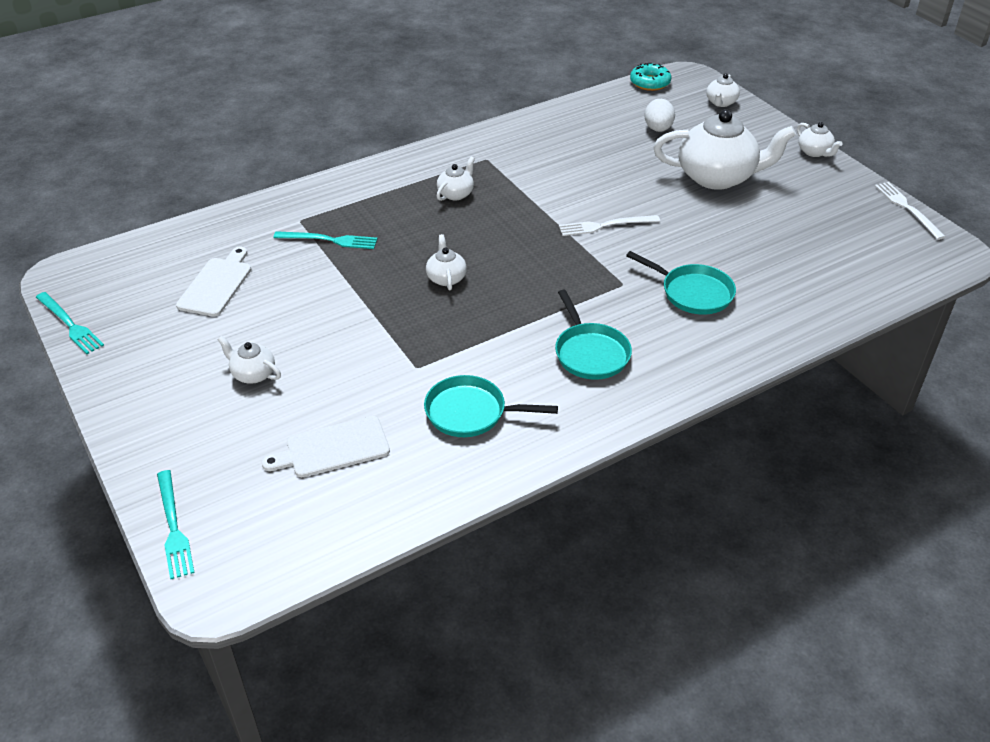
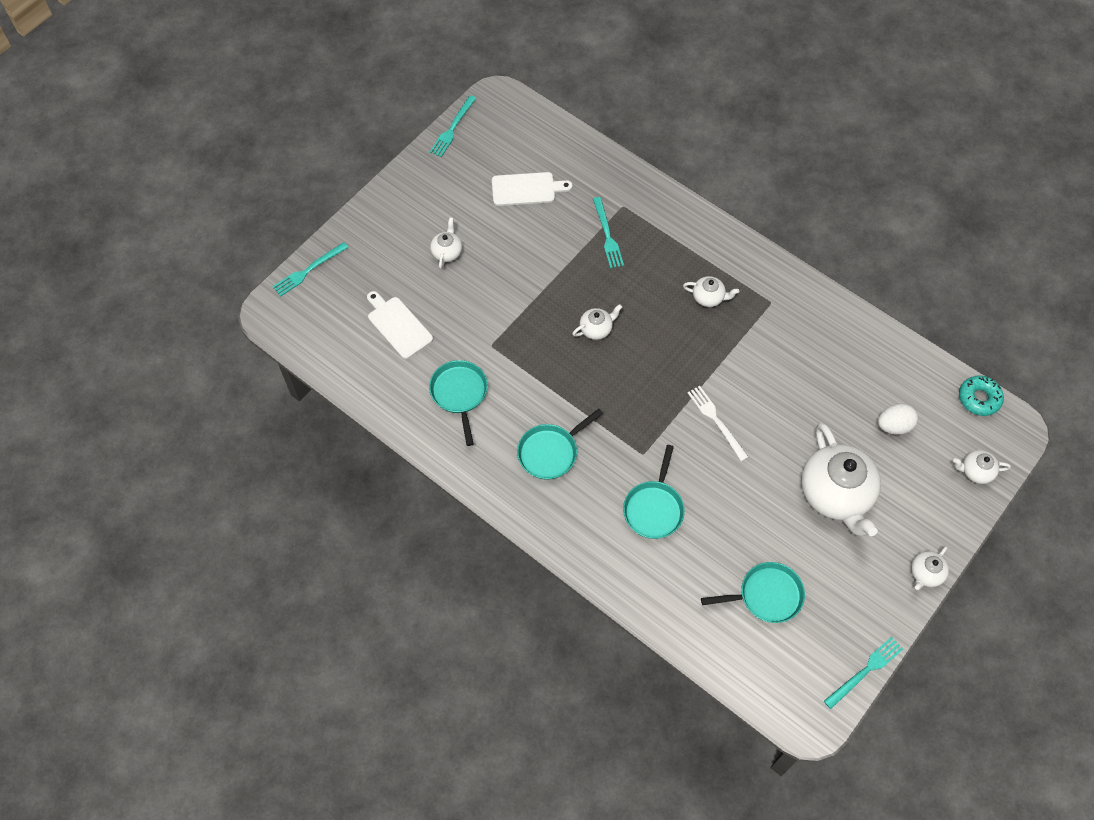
camera: 70 degrees right, 20 degrees up
(816, 245) = (766, 595): none -> turquoise pan
(907, 208) = (865, 671): white fork -> turquoise fork

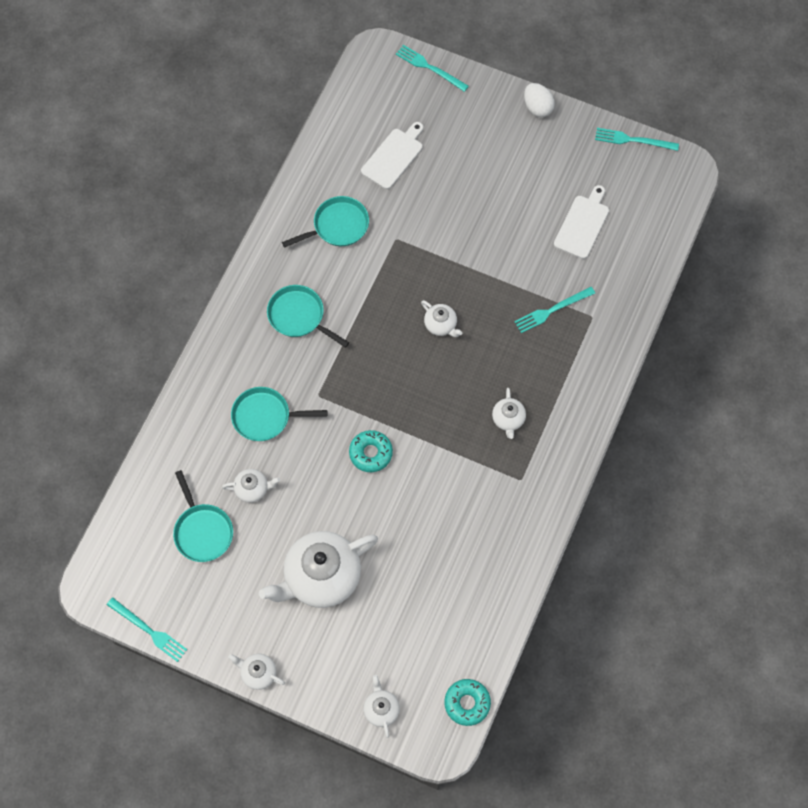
camera: 75 degrees right, 5 degrees up
(447, 252) = (486, 175): white teapot -> white teapot (252, 489)
(526, 189) = (582, 224): white cutting board -> white cutting board turned 135 degrees counterclockwise
(716, 421) = (371, 453): white fork -> turquoise donut
(894, 426) = (411, 621): white egg -> white egg (537, 107)

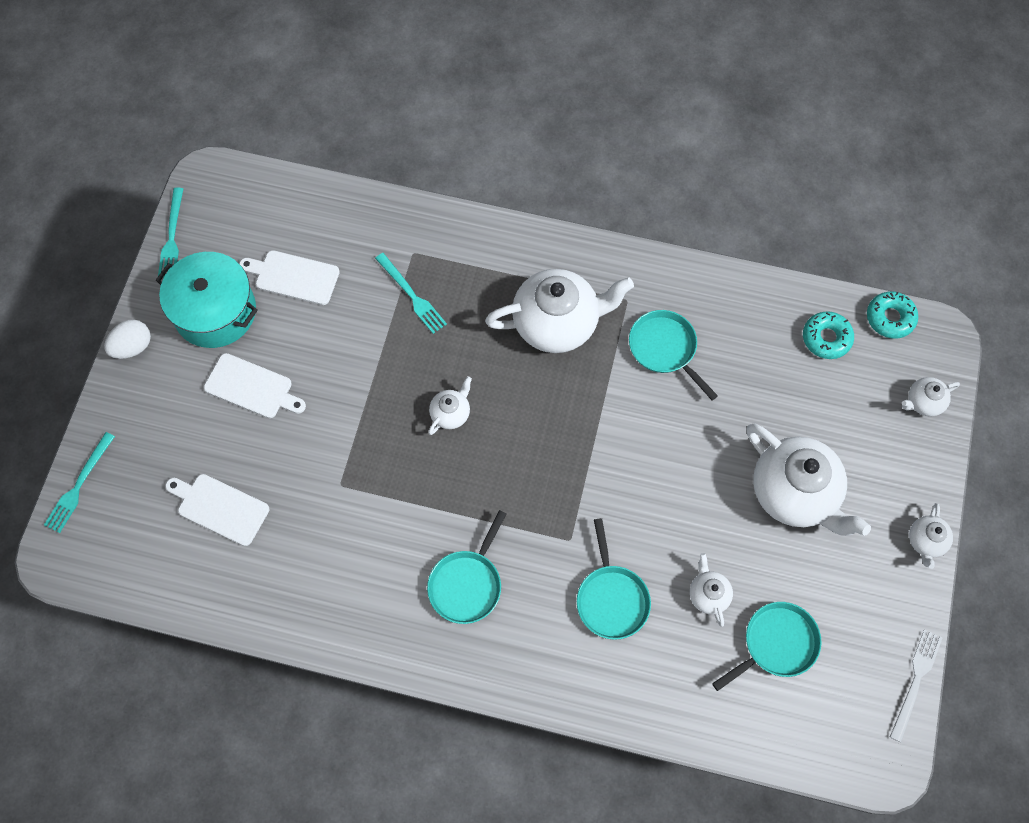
camera: 100 degrees left, 0 degrees up
(149, 630) = (915, 681): turquoise fork -> white fork
(337, 226) = (331, 560): turquoise pan -> turquoise pan (665, 349)
(371, 453) = (631, 465): turquoise donut -> turquoise donut (826, 338)
(488, 186) = (252, 387): none -> white cutting board
(508, 419) = (557, 323): white teapot -> white teapot, size x2.18
(559, 166) = (215, 311): none -> turquoise pot

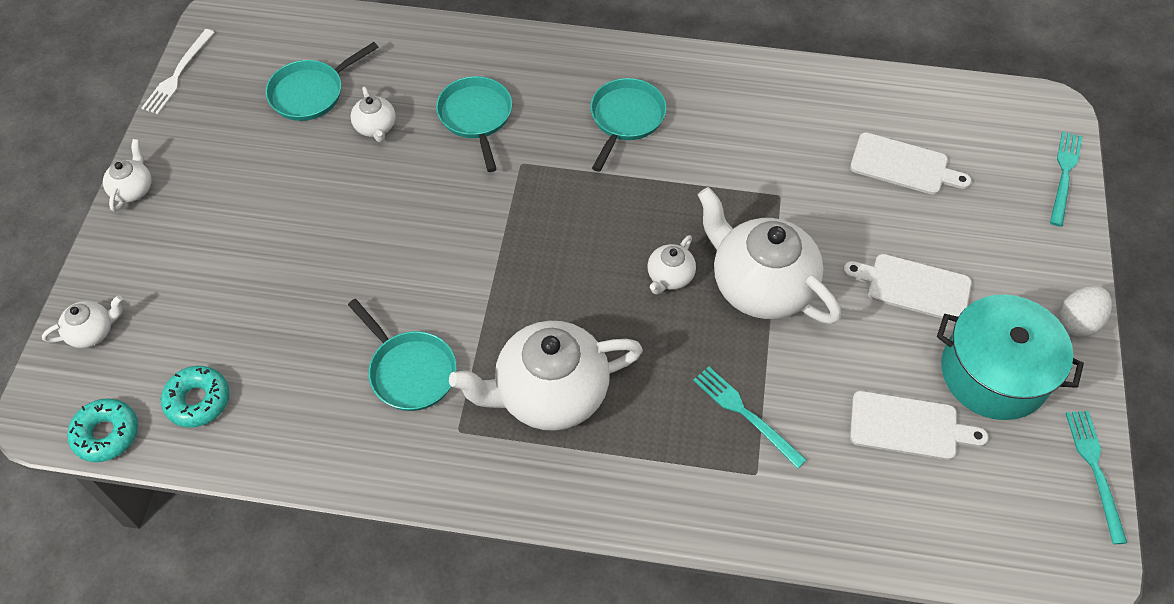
camera: 175 degrees right, 10 degrees down
(795, 493) = (269, 224): white teapot -> white teapot (760, 285)

